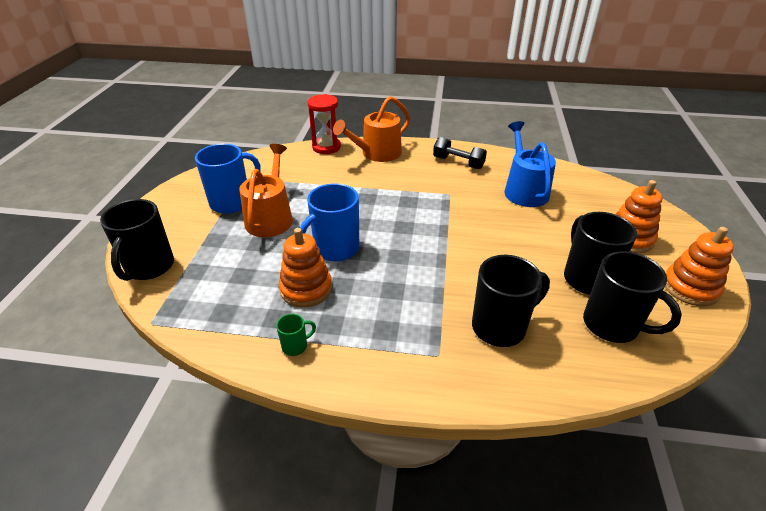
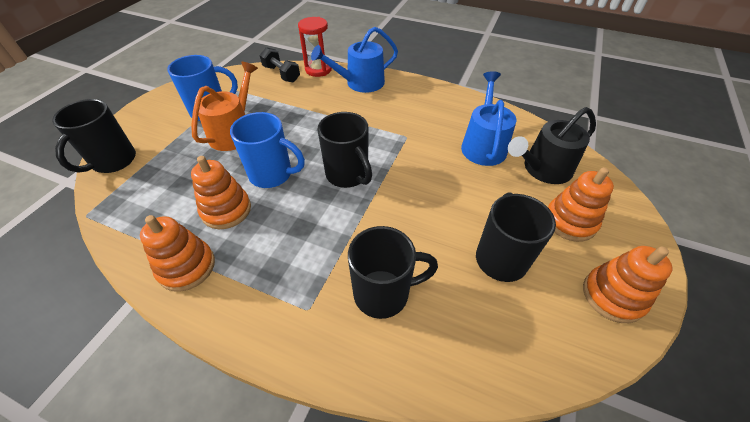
camera: 15 degrees right, 10 degrees up
(295, 346) = (187, 267): green mug -> orange stacking toy
(335, 249) = (272, 174): blue mug -> blue mug turned 135 degrees counterclockwise
(377, 153) = (360, 83): orange watering can -> blue watering can
(458, 163) = (432, 104): black dumbbell -> black dumbbell (281, 74)
(586, 201) = (543, 169): none -> black watering can
(612, 325) = (501, 320): black mug -> black mug (348, 175)

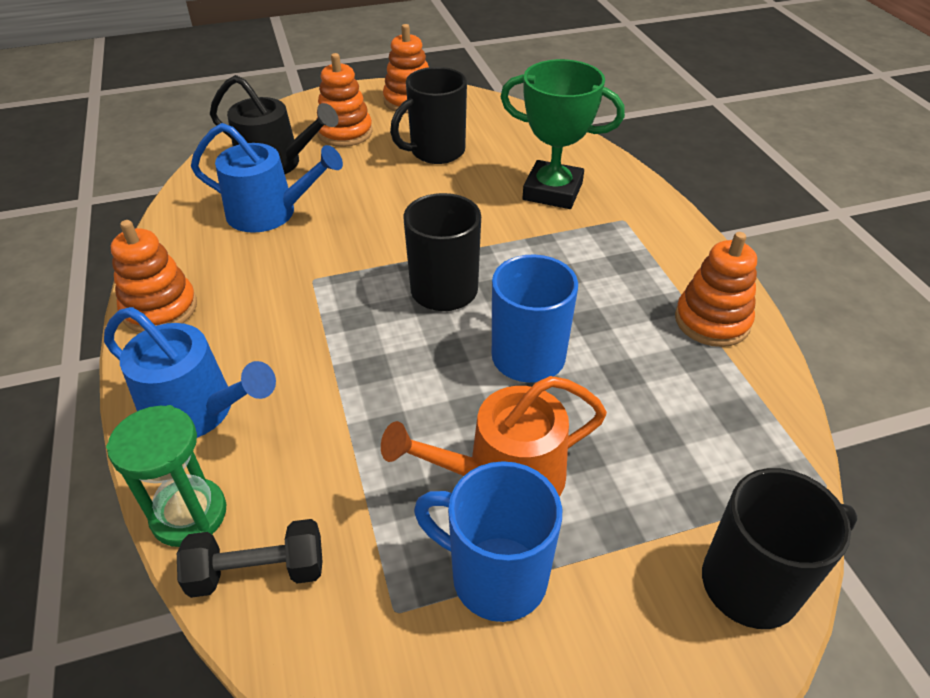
camera: 130 degrees left, 5 degrees down
(226, 210) = (624, 351): orange stacking toy -> orange stacking toy (160, 309)
(281, 74) = (258, 572): black dumbbell -> black dumbbell turned 75 degrees clockwise
(318, 70) = (189, 515): red hourglass -> green hourglass
(383, 293) = (552, 191): black mug -> green trophy
(483, 145) = (269, 213): blue watering can -> blue watering can turned 135 degrees counterclockwise

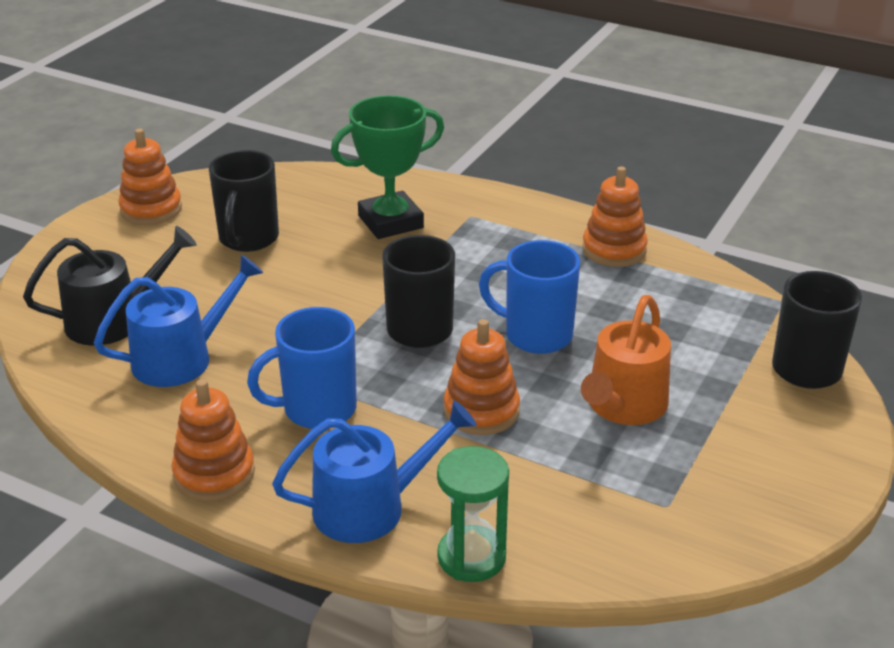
camera: 45 degrees left, 10 degrees down
(258, 572) = (564, 548): black dumbbell -> none
(345, 132) = (135, 264): orange stacking toy -> orange stacking toy (481, 411)
(495, 576) = (691, 453): blue mug -> blue mug (317, 409)

